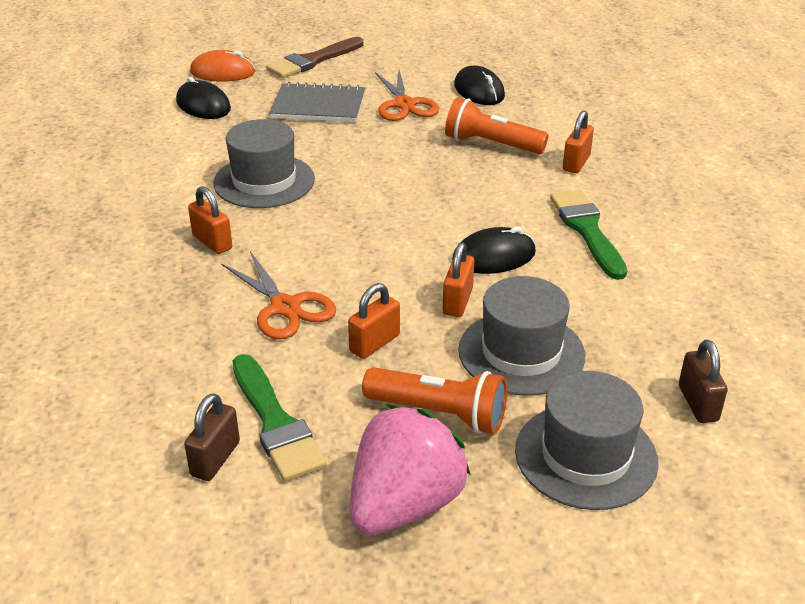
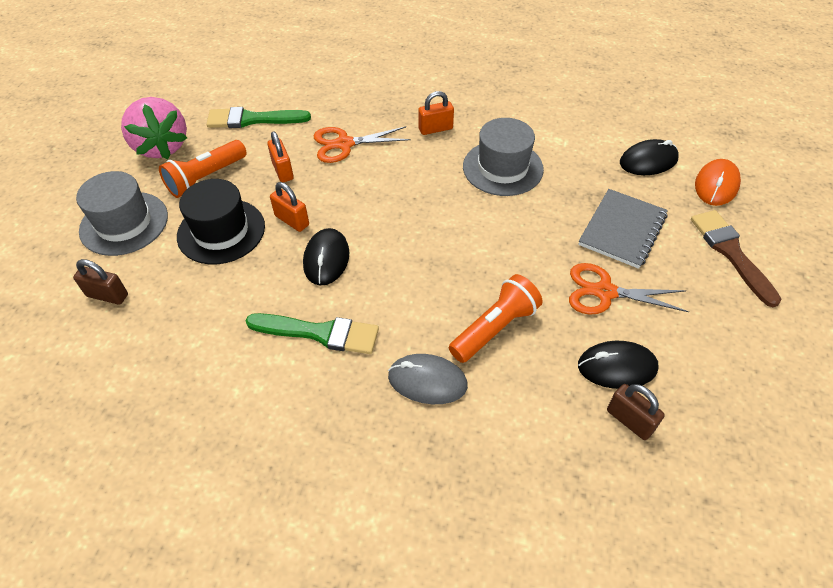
camera: 115 degrees right, 15 degrees up
(215, 459) = (246, 96): brown padlock -> brown padlock (629, 420)
(521, 353) = (221, 231): grey hat -> black hat
(576, 163) = (427, 381): orange padlock -> grey mouse

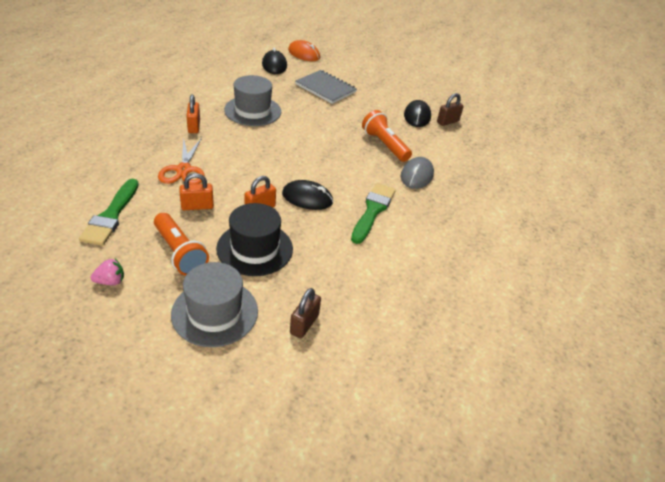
camera: 85 degrees left, 10 degrees down
(162, 147) = (110, 281): pink strawberry -> pink strawberry, size x0.42
(605, 292) = (368, 106): orange scissors -> none
(731, 253) = (353, 66): brown brush -> none

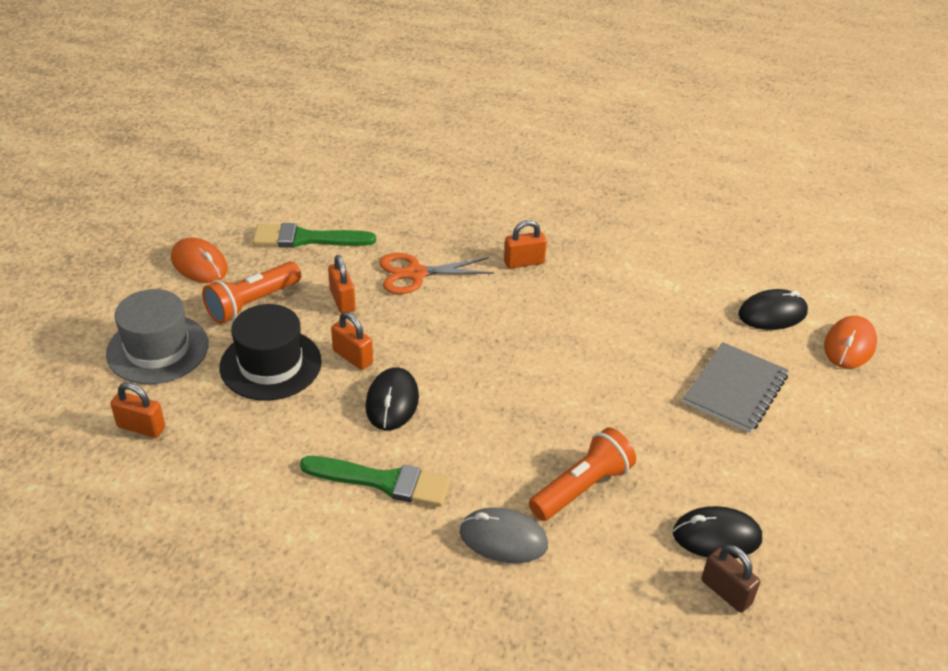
camera: 85 degrees right, 0 degrees up
(110, 281) = (199, 264): pink strawberry -> orange mouse
(252, 111) = (601, 312): grey hat -> none
(304, 324) = (141, 427): brown padlock -> orange padlock

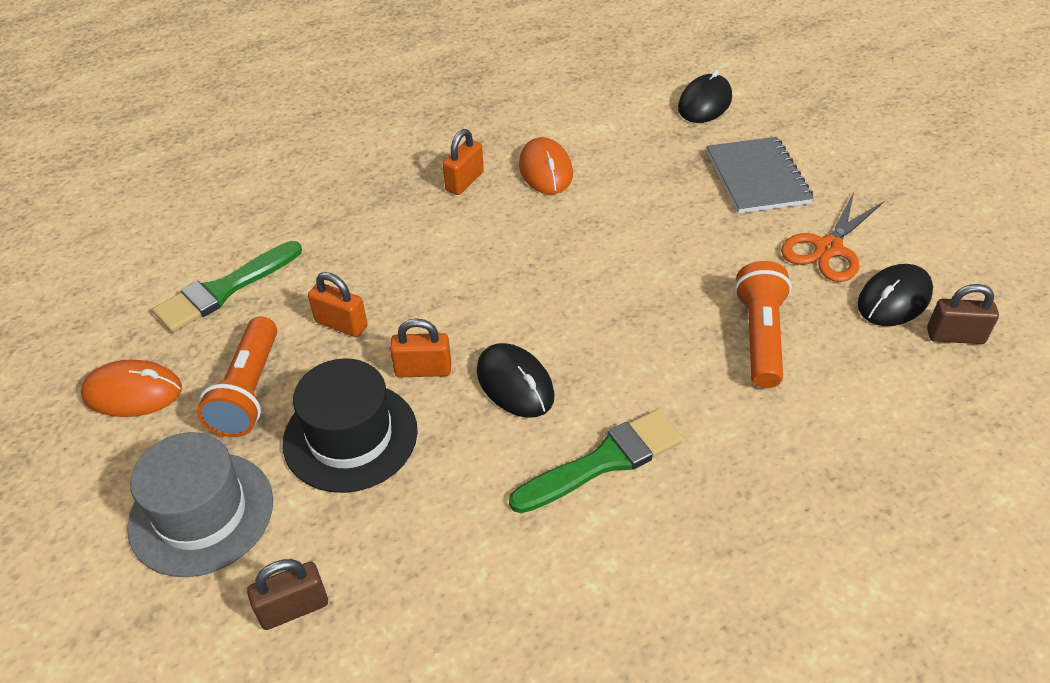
camera: 40 degrees left, 5 degrees up
(141, 427) = (294, 608): orange padlock -> brown padlock
(415, 274) = (380, 253): orange scissors -> orange scissors (828, 248)
(503, 539) = (762, 428): grey mouse -> none
(849, 345) = (783, 94): orange mouse -> orange mouse (545, 170)

